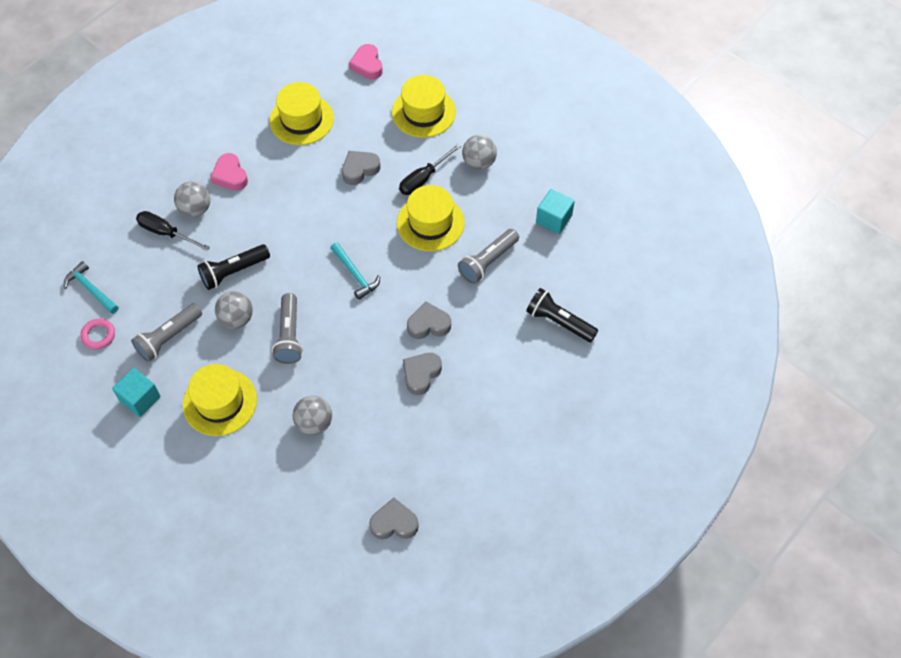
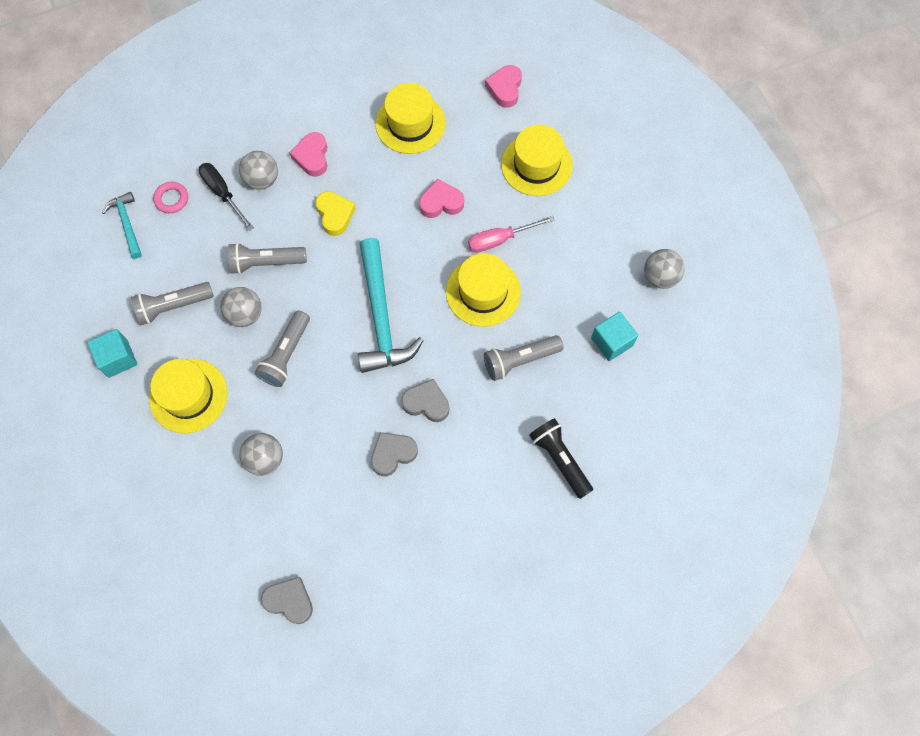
camera: 25 degrees right, 10 degrees up
(98, 335) = (111, 275): pink ring -> pink ring (171, 199)
(233, 272) = (266, 262): black flashlight -> grey flashlight
(274, 212) = (335, 215): none -> yellow heart
(355, 275) = (381, 317): turquoise hammer -> turquoise hammer, size x1.88
(360, 169) = (441, 202): grey heart -> pink heart
(423, 178) = (500, 239): black screwdriver -> pink screwdriver
(479, 163) = (565, 245): grey ball -> grey ball (660, 277)

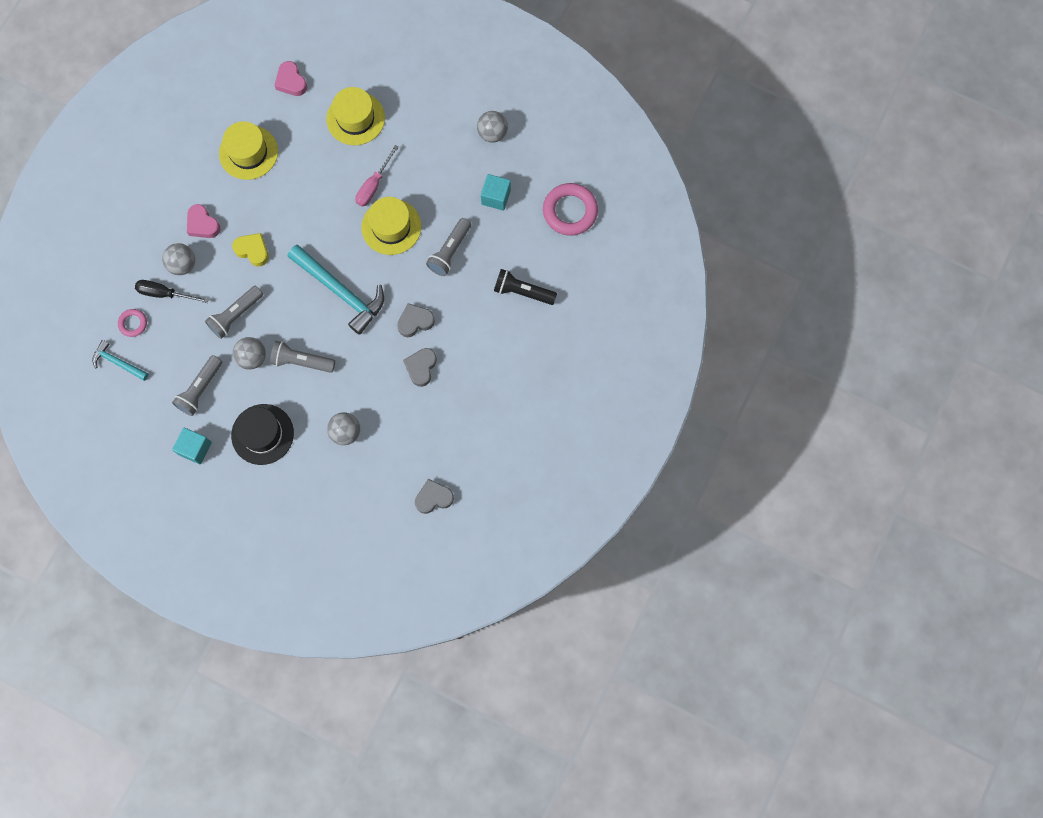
camera: 40 degrees left, 5 degrees up
(188, 395) = (262, 434): yellow hat -> black hat
(286, 354) = (301, 361): grey flashlight -> grey flashlight turned 120 degrees clockwise
(441, 202) = (315, 190): pink heart -> none
(677, 415) = (570, 211): none -> pink ring

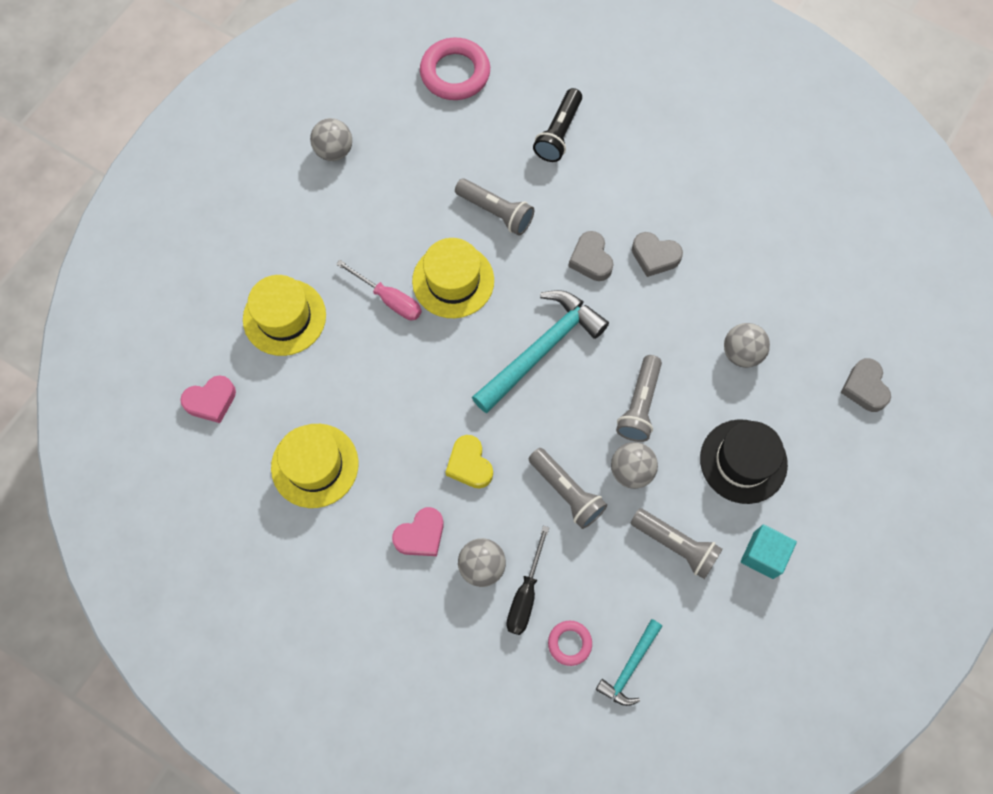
camera: 85 degrees left, 5 degrees down
(253, 250) = (469, 464): yellow heart -> yellow heart turned 60 degrees counterclockwise
(433, 498) = (829, 252): grey heart -> grey heart (864, 387)
(496, 197) = (425, 153): turquoise cube -> none

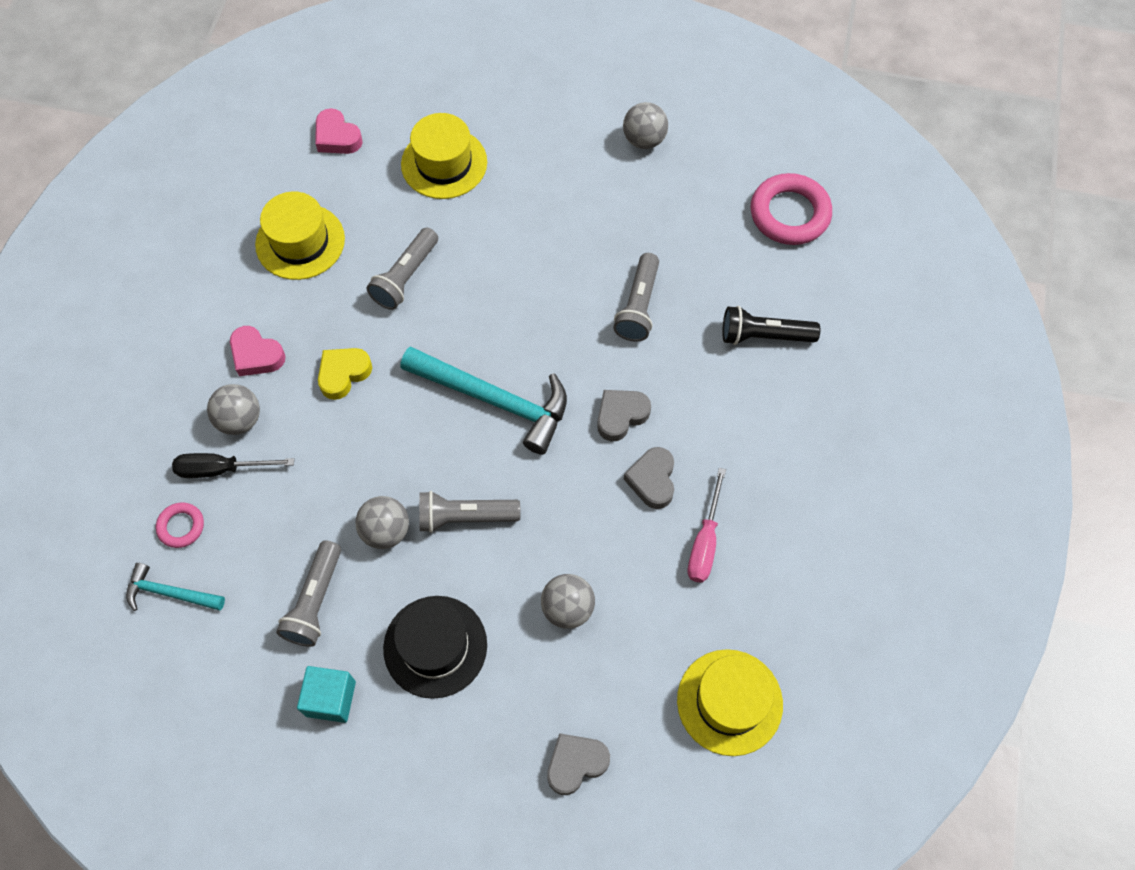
camera: 70 degrees right, 5 degrees down
(389, 299) = (498, 243): pink screwdriver -> pink screwdriver (705, 542)
(453, 281) = (541, 293): yellow hat -> yellow hat (729, 702)
(566, 492) = (342, 474): grey flashlight -> grey flashlight (405, 277)

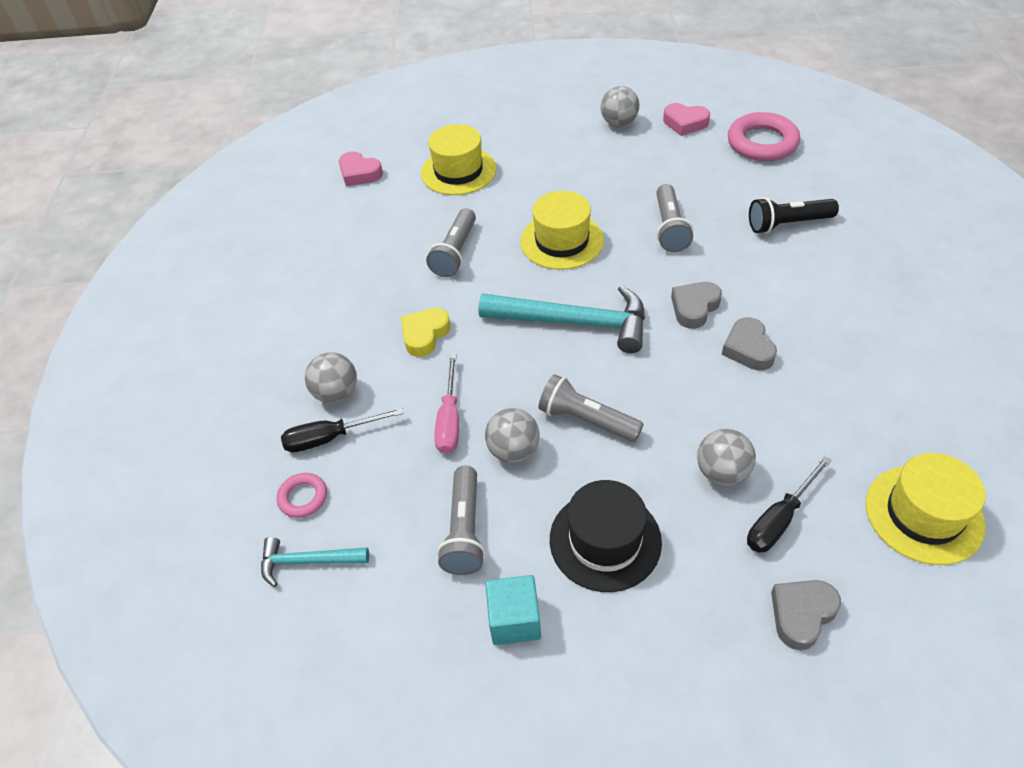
camera: 10 degrees left, 15 degrees down
(256, 355) = (337, 339): pink heart -> pink heart (685, 123)
(300, 242) = (351, 249): yellow hat -> yellow hat (562, 241)
(465, 517) = (586, 420): grey flashlight -> grey flashlight turned 45 degrees clockwise
(598, 670) = (779, 519): none -> black screwdriver
(705, 542) = (822, 385): pink screwdriver -> pink screwdriver (449, 420)

